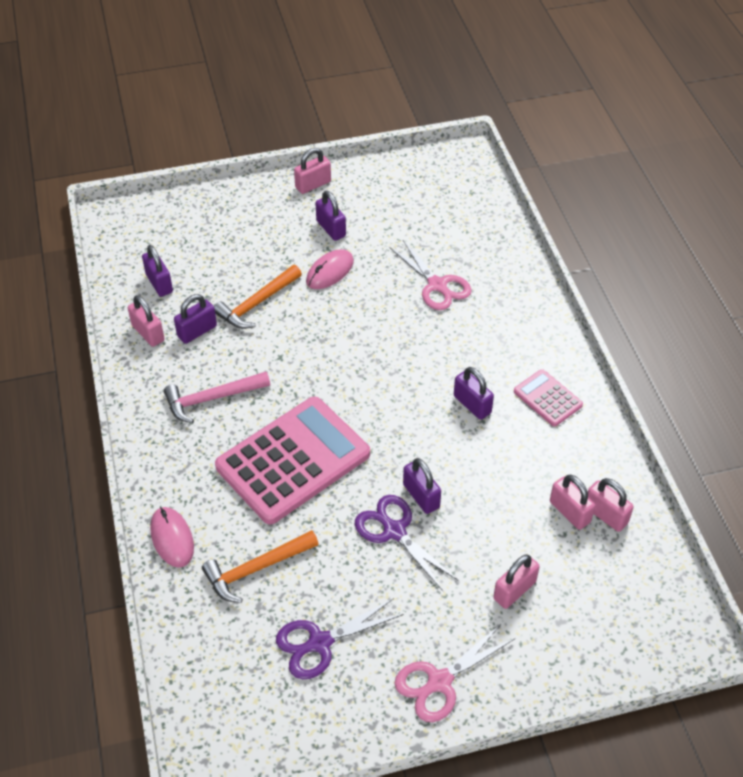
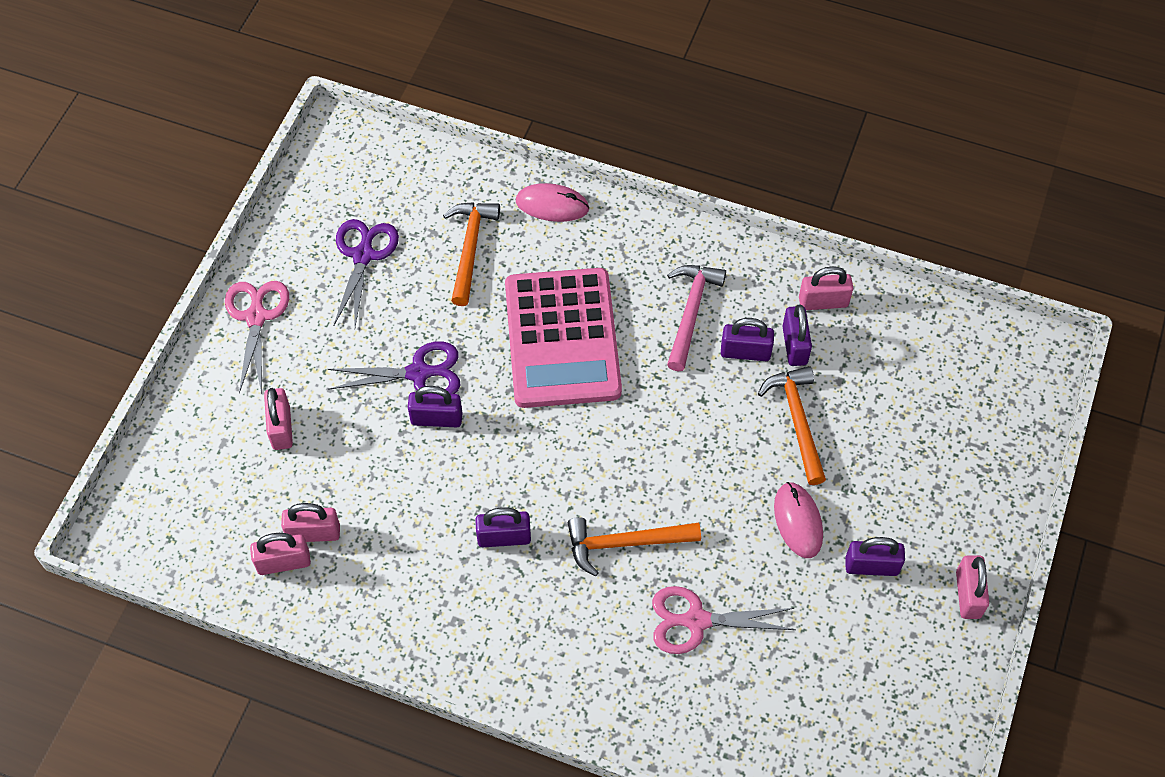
camera: 125 degrees right, 10 degrees up
(159, 283) = (894, 346): purple padlock -> purple padlock (745, 352)
(419, 342) = (625, 543): none -> orange hammer
(547, 398) = (454, 616): pink calculator -> none

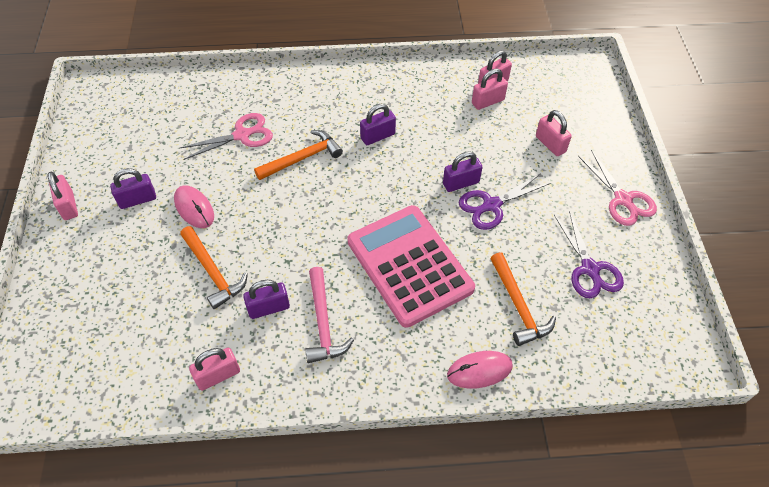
camera: 155 degrees right, 5 degrees down
(794, 345) = (231, 328): purple padlock -> none

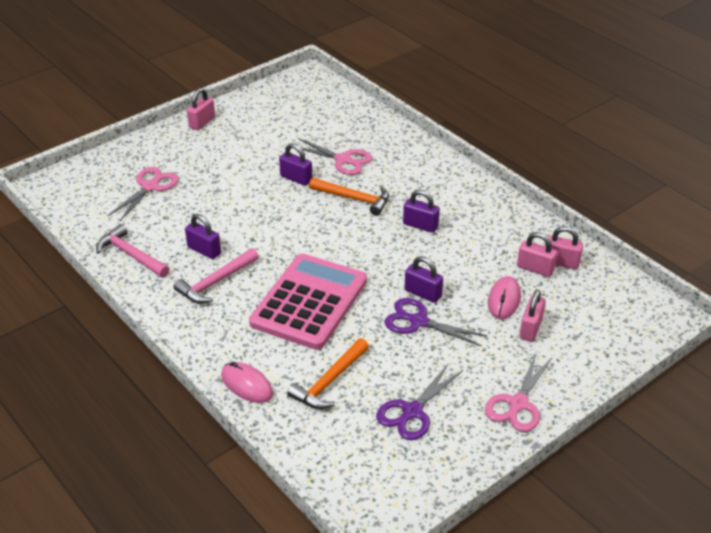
camera: 55 degrees right, 15 degrees down
(125, 303) = (150, 187): none -> pink scissors
(137, 200) = (236, 146): purple padlock -> purple padlock (296, 178)
(194, 208) = (254, 174): pink mouse -> pink mouse (504, 300)
(213, 272) = (209, 210): orange hammer -> none
(218, 375) = (131, 255): pink padlock -> pink hammer

